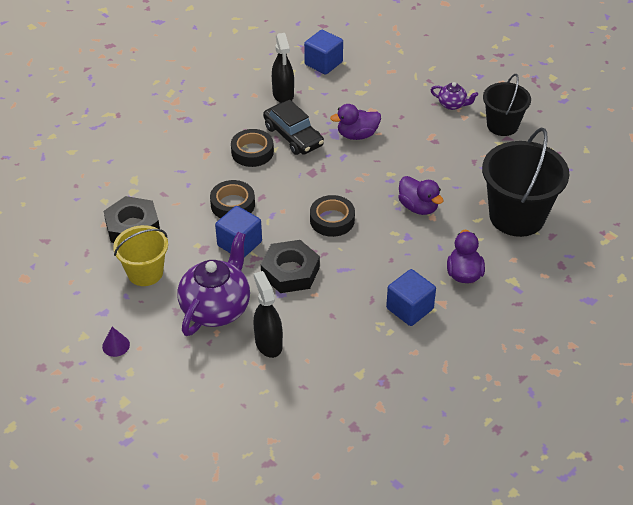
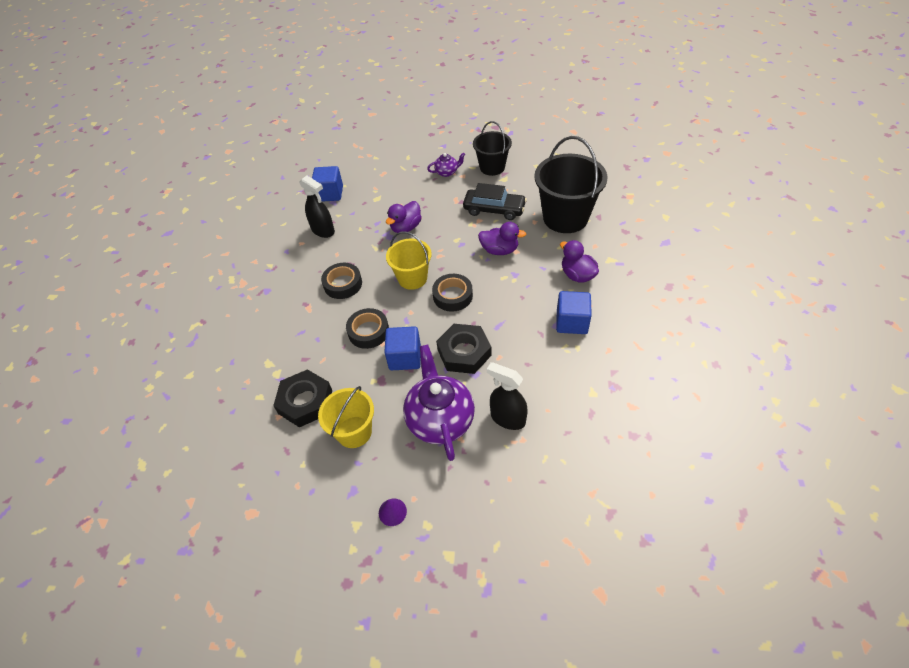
camera: 35 degrees left, 5 degrees up
(293, 136) = (361, 255): black car -> black car (494, 210)
(314, 183) = (412, 278): none -> yellow bucket

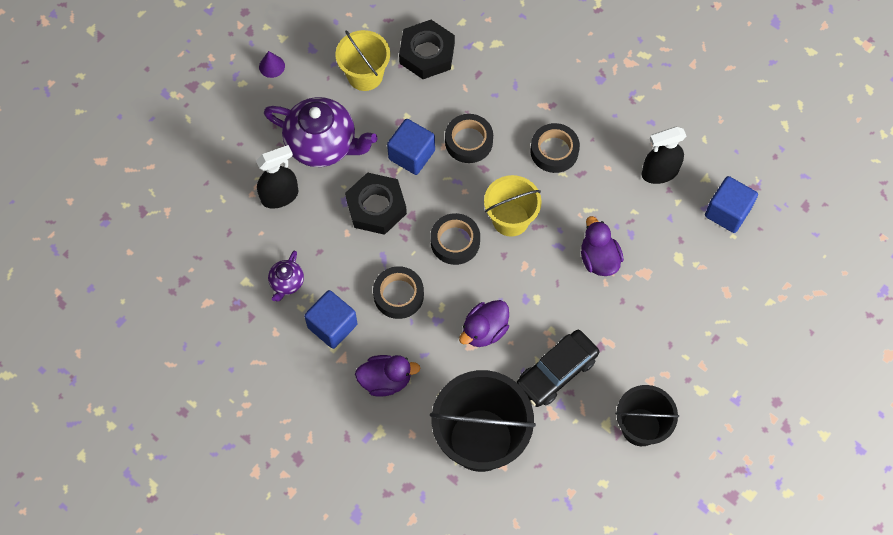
camera: 120 degrees right, 15 degrees up
(447, 172) = (671, 366): purple teapot -> purple teapot (287, 283)
(516, 302) = (398, 295): none -> black tape

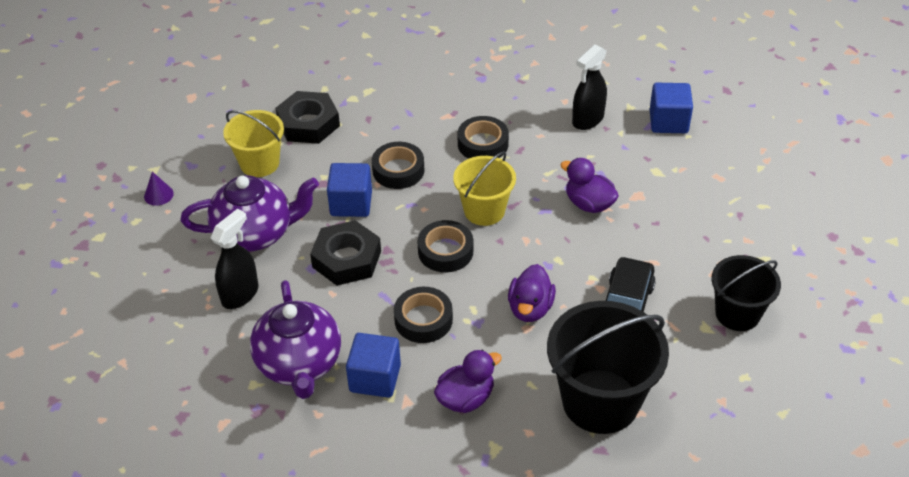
camera: 30 degrees left, 20 degrees down
(287, 283) = (299, 364): purple teapot -> purple teapot, size x2.10

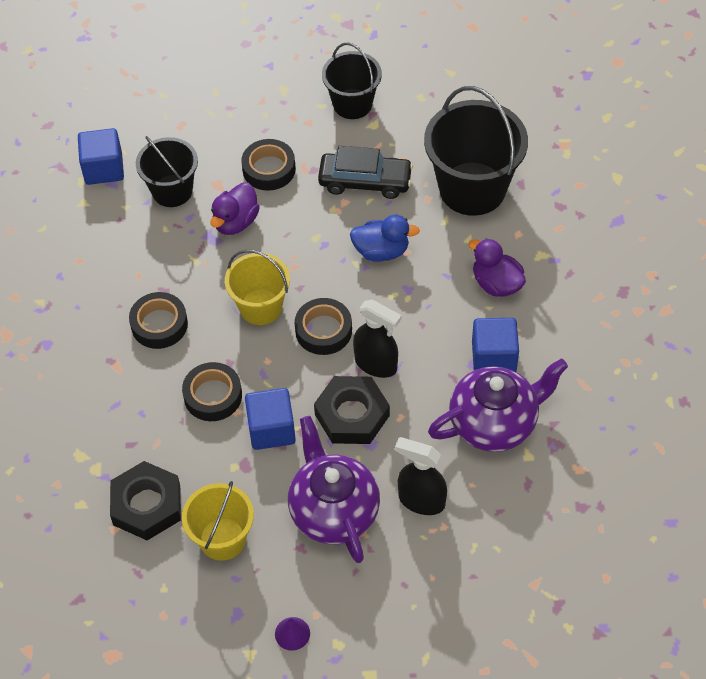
camera: 100 degrees left, 10 degrees up
(423, 319) = (415, 332): black tape -> black tape (269, 169)
(530, 308) = (381, 251): purple duck -> blue duck
(587, 120) = (108, 236): black spray bottle -> black spray bottle (376, 364)
(635, 164) = (172, 191): none -> black bucket

